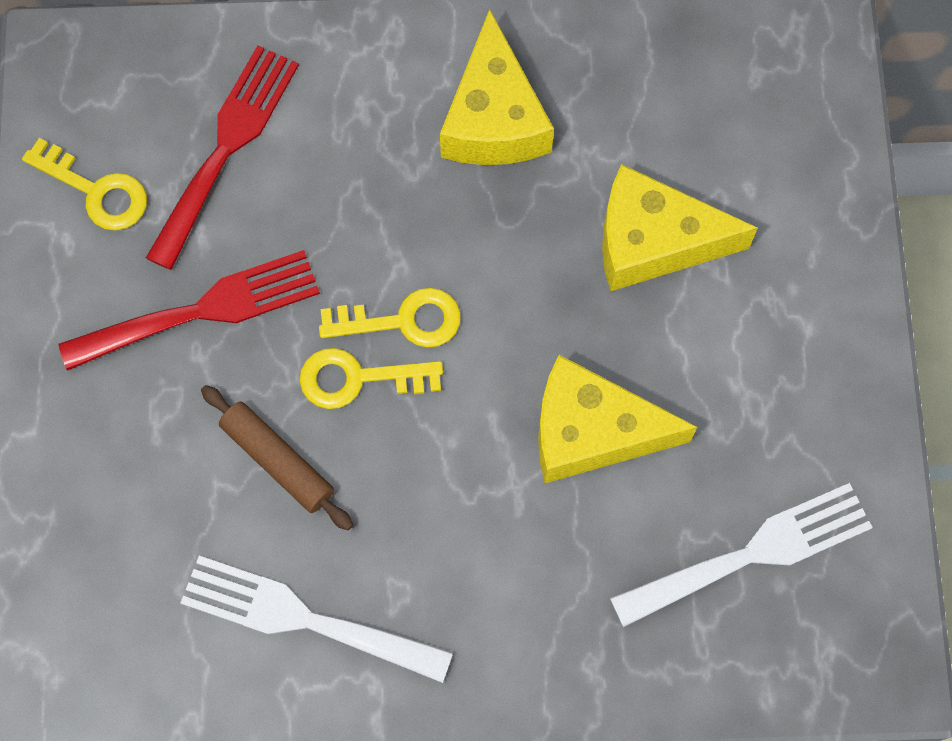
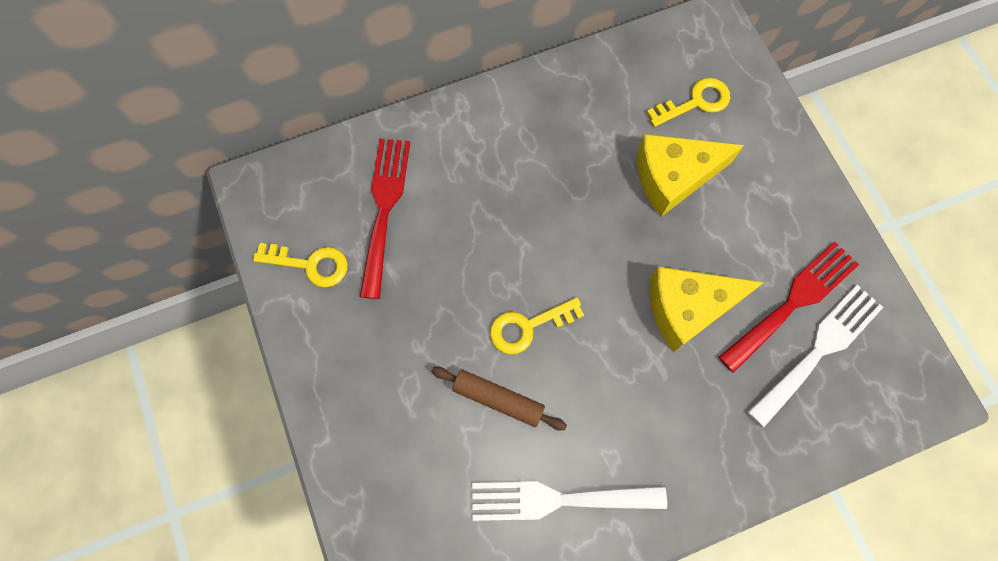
camera: 20 degrees left, 0 degrees up
(202, 310) = (410, 318): red fork -> red fork (793, 302)
(403, 320) = (541, 279): yellow key -> yellow key (695, 102)
(494, 118) = (545, 135): yellow cheese -> none

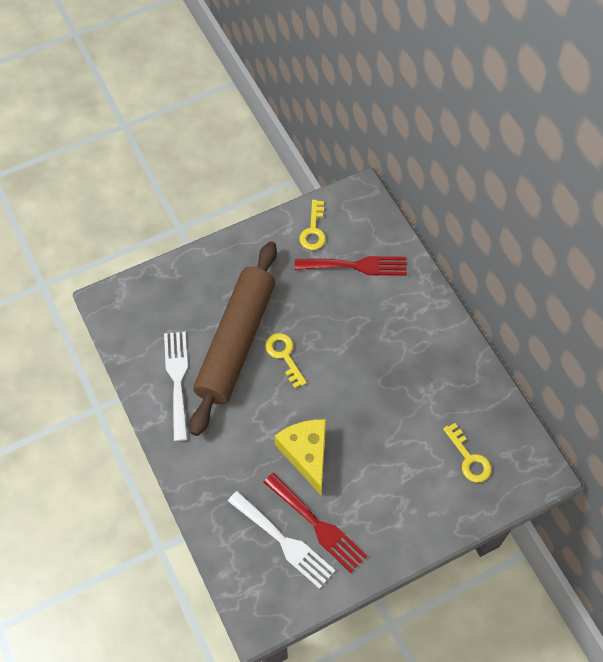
camera: 85 degrees right, 10 degrees down
(498, 399) = (236, 342): brown rolling pin -> brown rolling pin, size x2.46
(673, 177) = (404, 443): yellow cheese -> none

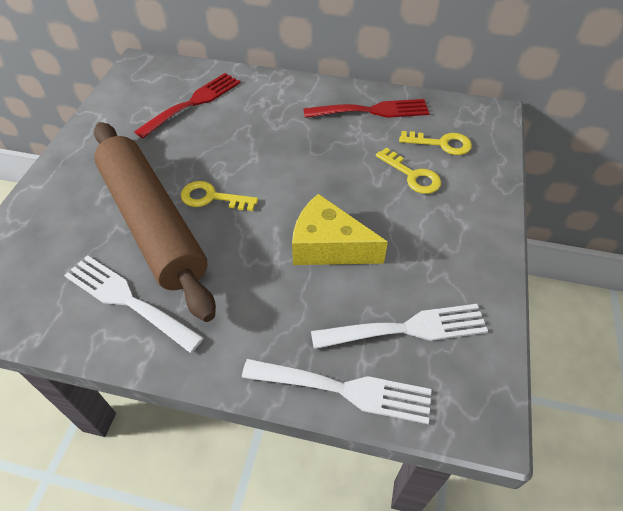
camera: 50 degrees left, 10 degrees down
(217, 536) = (345, 390): none -> white fork
(313, 230) = (127, 106): yellow key -> yellow key (412, 175)
(317, 525) = (413, 287): red fork -> red fork (372, 111)

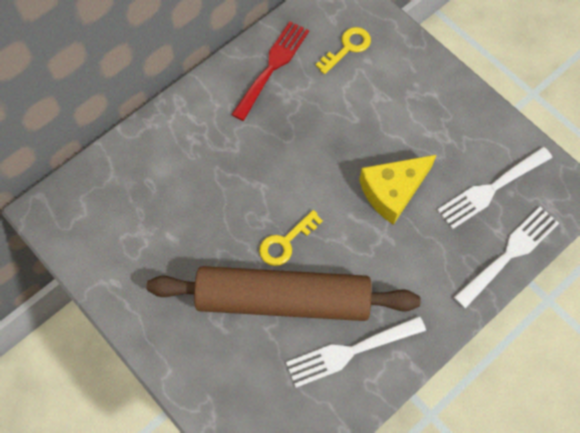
camera: 55 degrees left, 15 degrees up
(193, 103) = (149, 194): red fork -> none
(407, 328) = (490, 189): white fork -> white fork turned 150 degrees counterclockwise
(412, 175) = (365, 91): yellow key -> none

